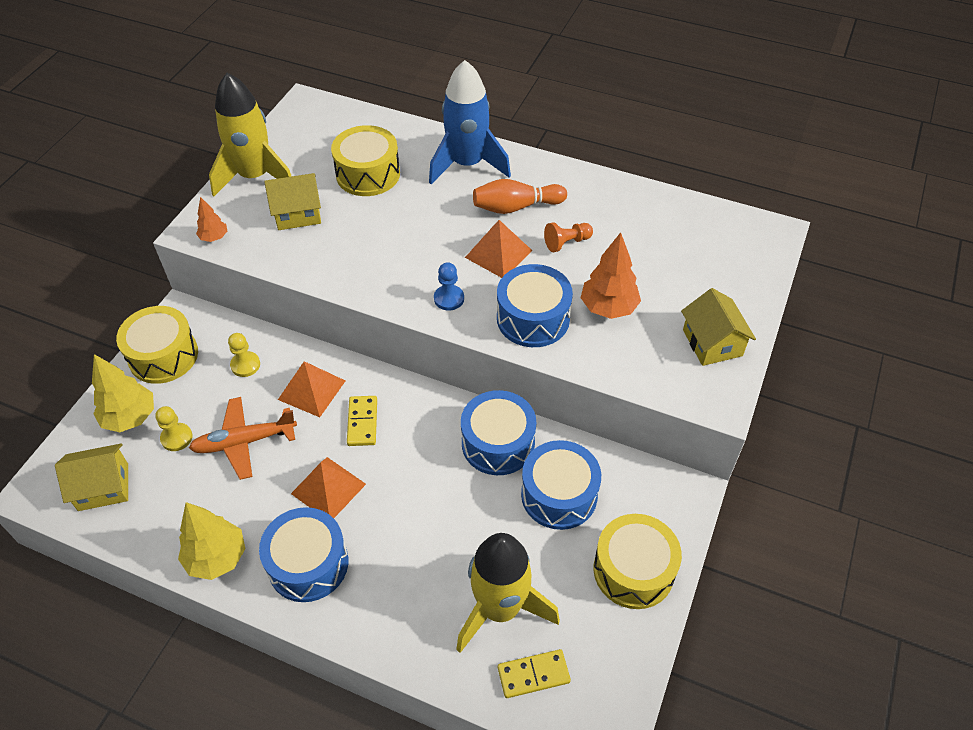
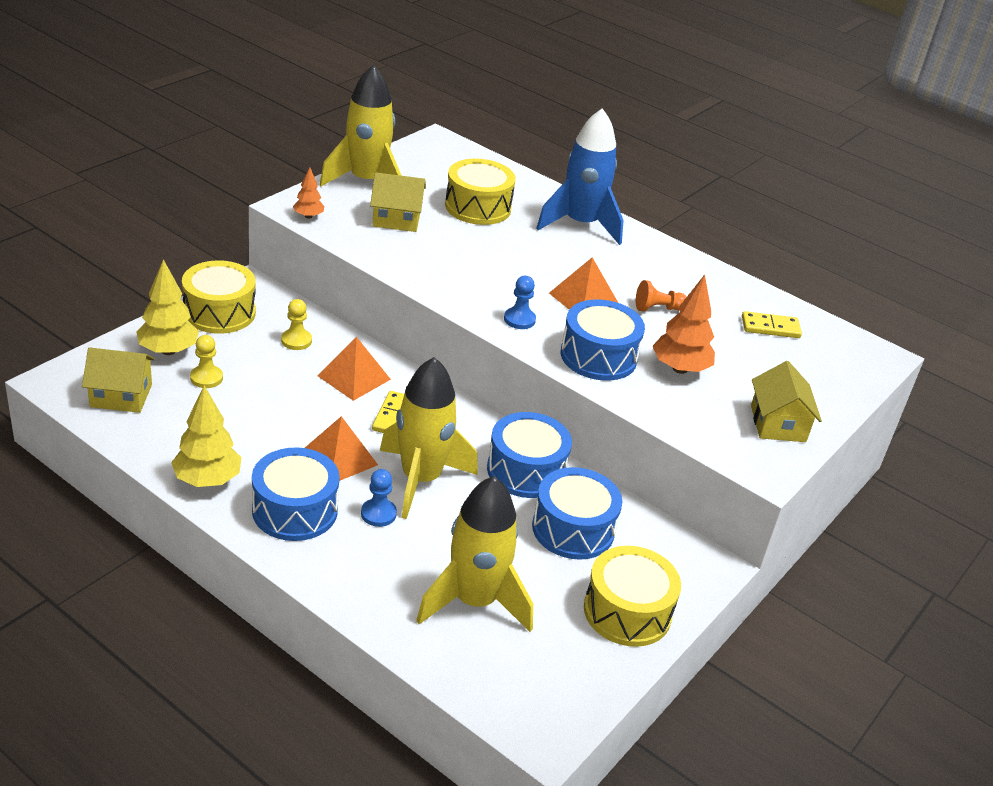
camera: 10 degrees right, 15 degrees down
(244, 442) = (270, 399): orange plane -> none
(384, 540) = (378, 514): none -> blue pawn
(409, 487) = (421, 480): none -> yellow rocket
(516, 207) = (617, 268): orange bowling pin -> none
(533, 675) = (487, 664): yellow domino -> yellow domino (770, 327)

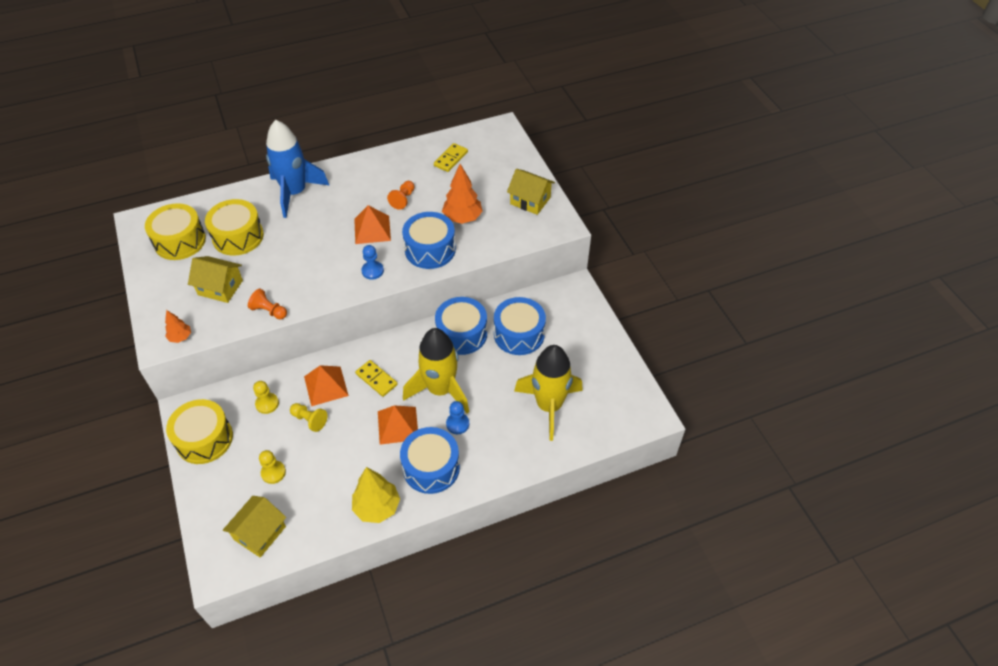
camera: 55 degrees left, 15 degrees up
(168, 350) = (228, 486): yellow tree -> none
(296, 381) = (309, 420): none -> yellow pawn
(366, 182) = (161, 285): yellow rocket -> none
(392, 262) = (269, 311): none -> orange pawn
(396, 219) = (220, 287): yellow house -> yellow house turned 75 degrees clockwise
(627, 611) = (589, 340): yellow drum -> yellow drum (180, 241)

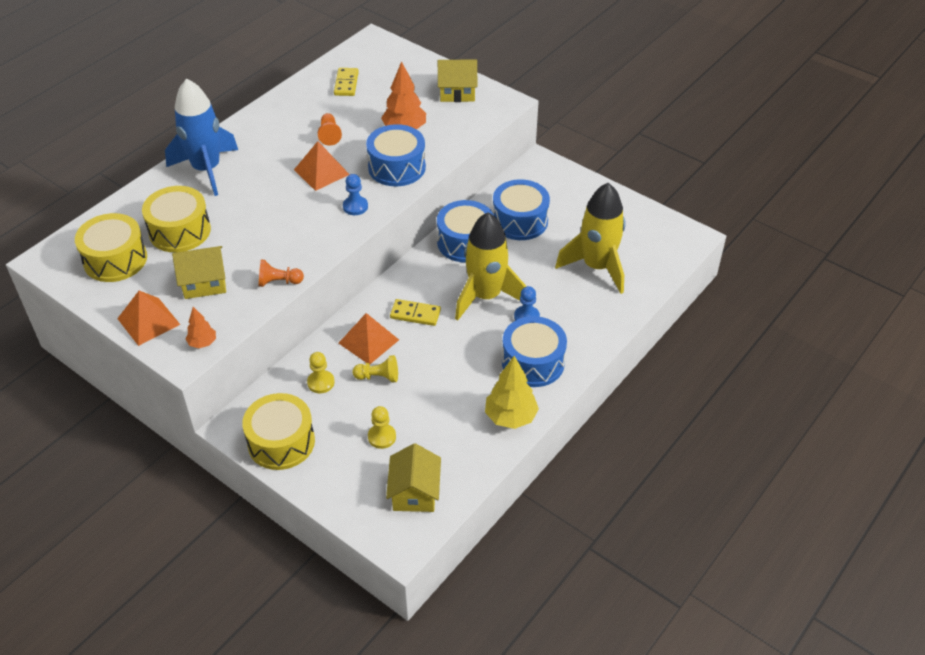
camera: 30 degrees left, 5 degrees down
(397, 425) = (470, 343): orange pyramid -> orange pyramid (148, 321)

